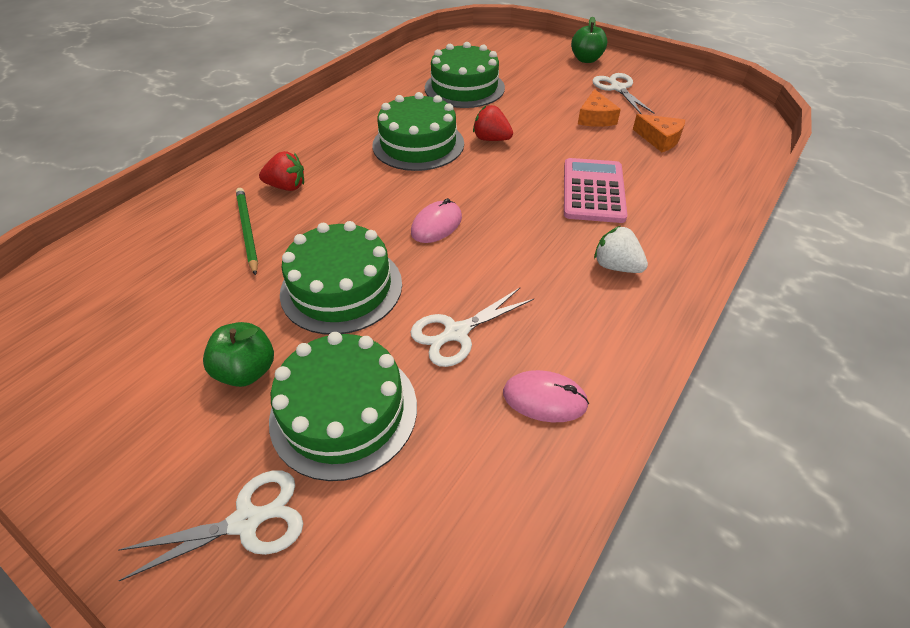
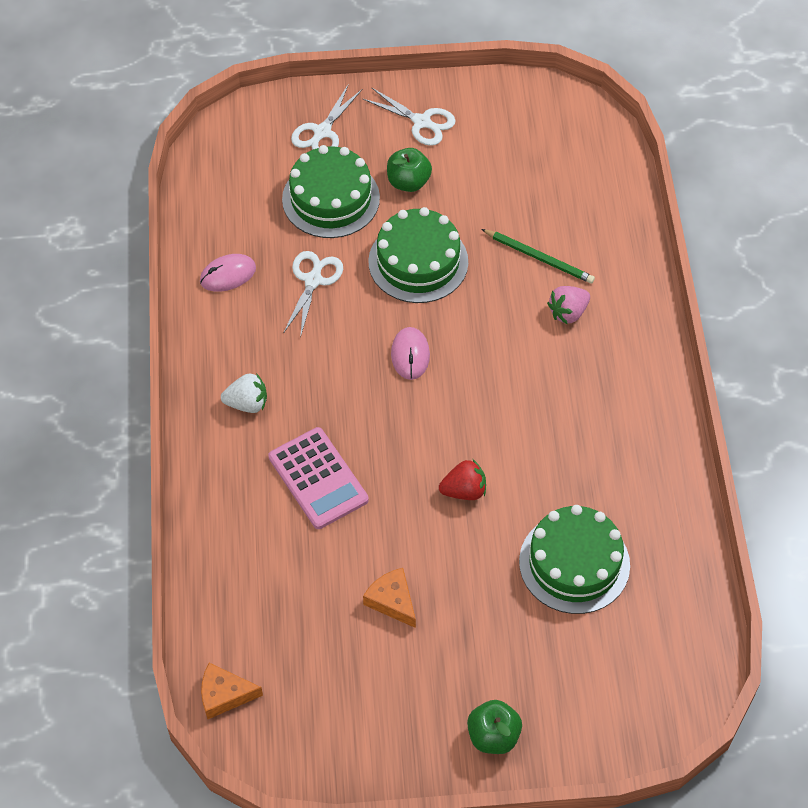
camera: 140 degrees right, 10 degrees up
(287, 187) = (568, 312): red strawberry -> pink strawberry
(418, 144) = (522, 436): green cake -> none
(617, 88) = (409, 685): white scissors -> white scissors (422, 122)
(659, 139) = (305, 605): orange cheese -> orange cheese (224, 695)

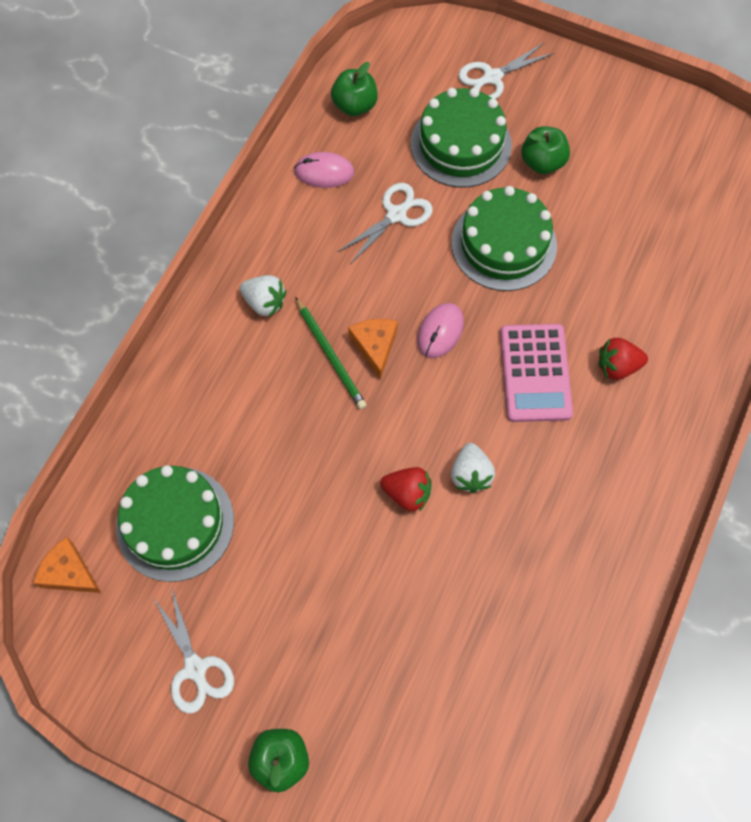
camera: 30 degrees right, 10 degrees up
(218, 208) = (355, 105): none -> green apple
(318, 478) = (281, 408): pink calculator -> pink calculator (535, 373)
(392, 601) = (273, 567): orange cheese -> orange cheese (375, 346)
(422, 122) = (591, 110): white scissors -> white scissors (196, 669)
(505, 451) = (470, 474): none -> white strawberry
(539, 258) = (622, 297): green pencil -> green pencil (330, 355)
(568, 312) = (617, 366): pink strawberry -> red strawberry
(574, 563) = (467, 626): green cake -> green cake (175, 523)

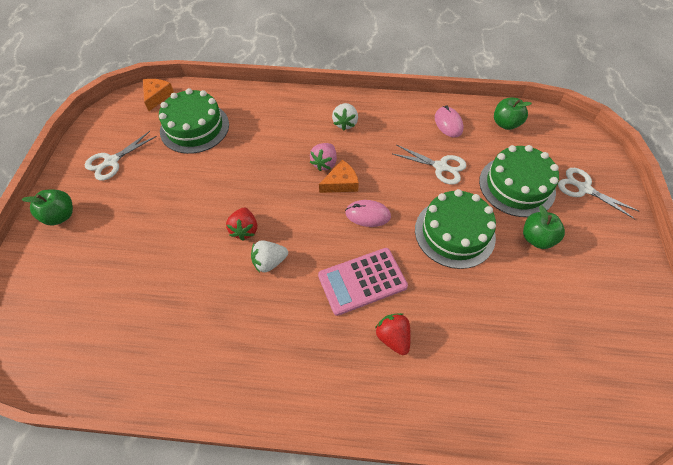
camera: 70 degrees right, 10 degrees down
(330, 355) = (324, 163): green pencil -> pink strawberry

